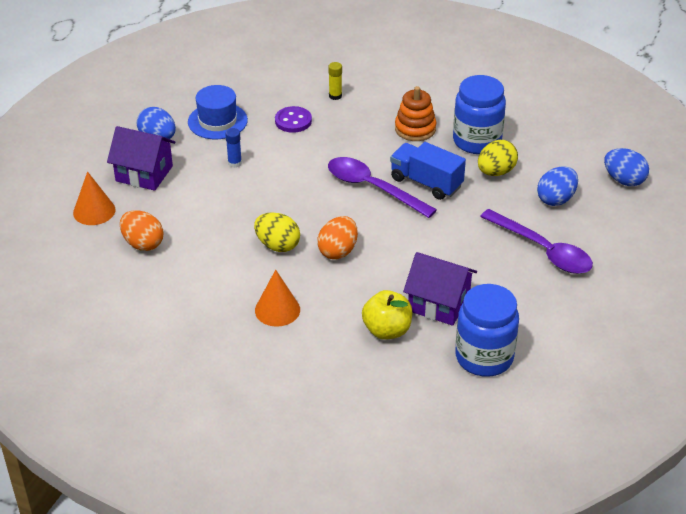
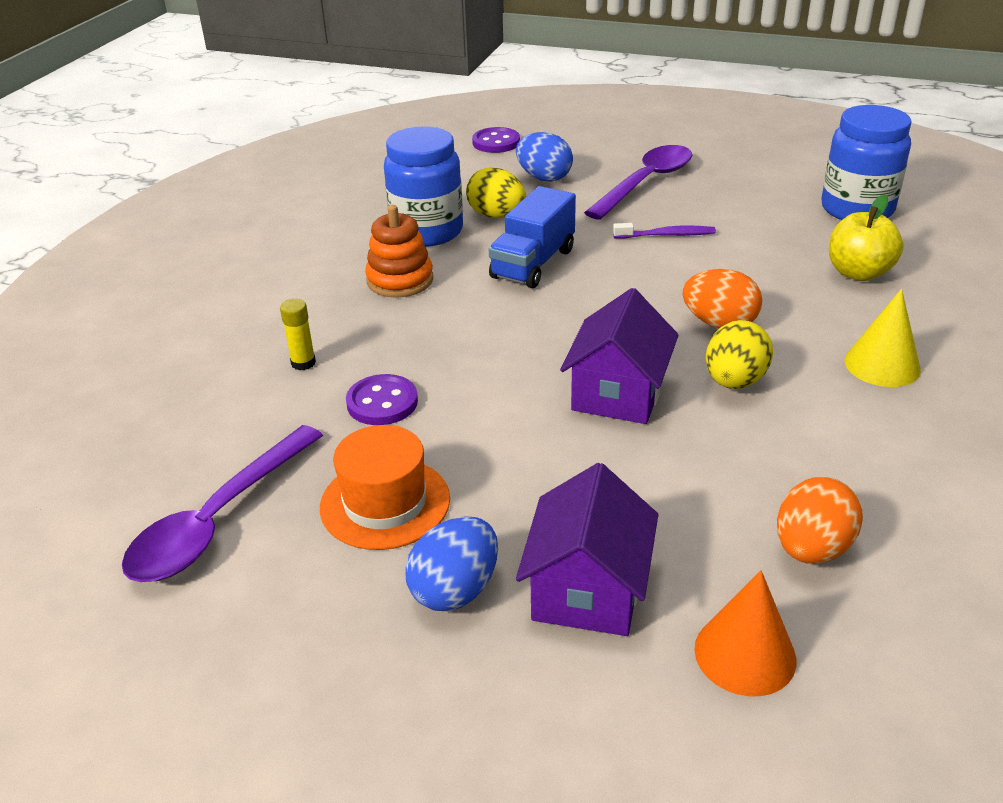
camera: 95 degrees left, 5 degrees down
(217, 121) = (385, 503): blue hat -> orange hat
(234, 163) = (523, 459): blue glue stick -> none
(277, 310) = (882, 365): orange cone -> yellow cone
(372, 188) = (557, 306): purple spoon -> purple spoon (217, 520)
(439, 303) = (783, 241): purple house -> purple house (618, 393)
(456, 247) = (667, 235): none -> purple toothbrush
(624, 180) = (496, 142): blue egg -> purple button

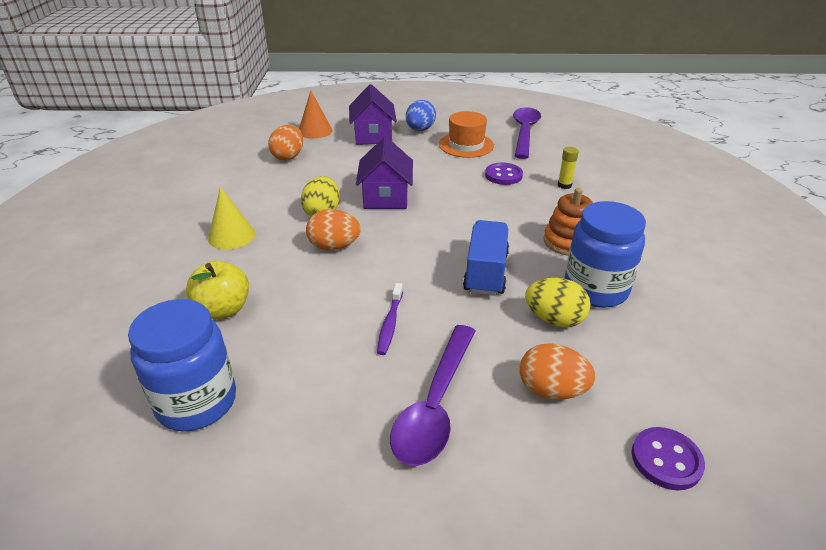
camera: 160 degrees right, 0 degrees up
(544, 178) = (551, 390): blue egg -> orange egg
(667, 235) = (390, 324): purple toothbrush -> purple toothbrush turned 60 degrees counterclockwise

